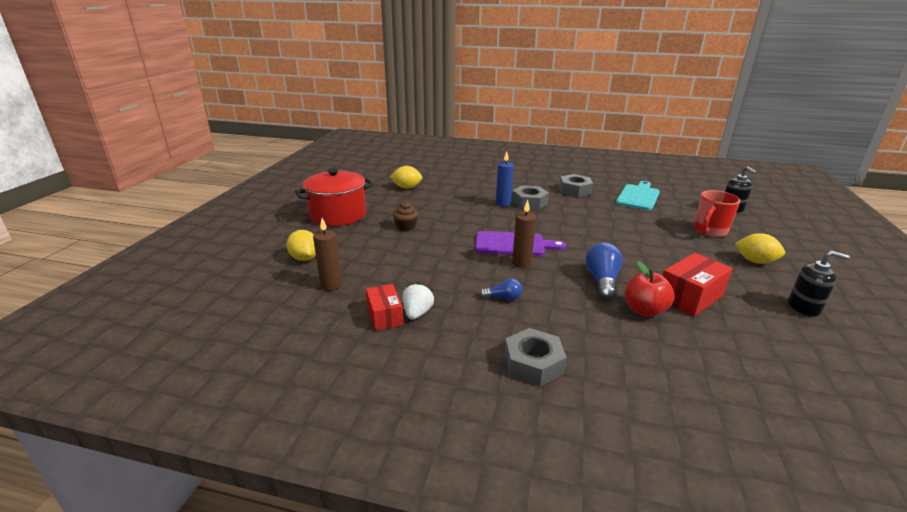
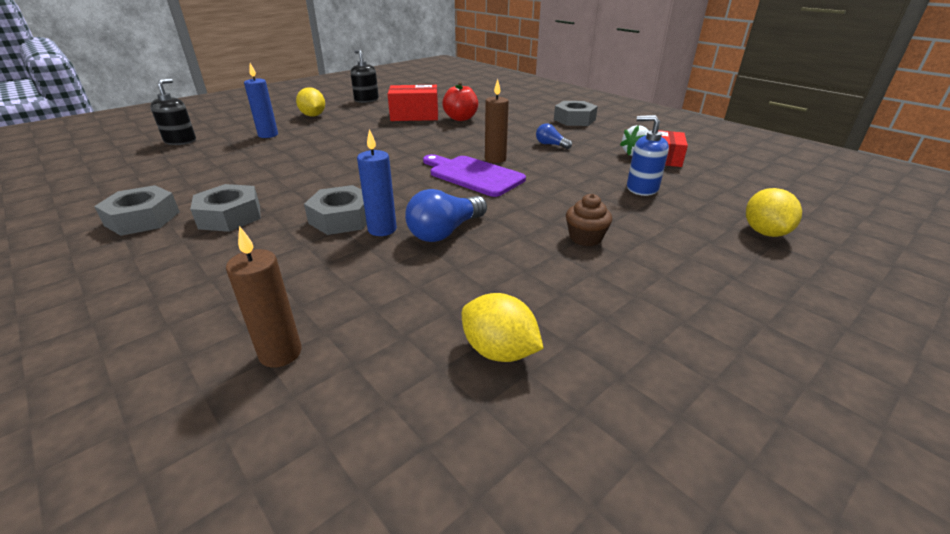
camera: 145 degrees left, 5 degrees up
(331, 285) = (721, 192): brown candle -> brown candle (280, 353)
(338, 215) = (710, 308): red pot -> none
(392, 270) = (642, 188): none -> blue soap dispenser
(602, 181) = (142, 219): none -> grey nut
(602, 281) = (452, 134): blue light bulb -> blue light bulb (445, 232)
(638, 196) = (196, 180): turquoise cutting board -> none
(709, 231) = (268, 135): red mug -> blue candle

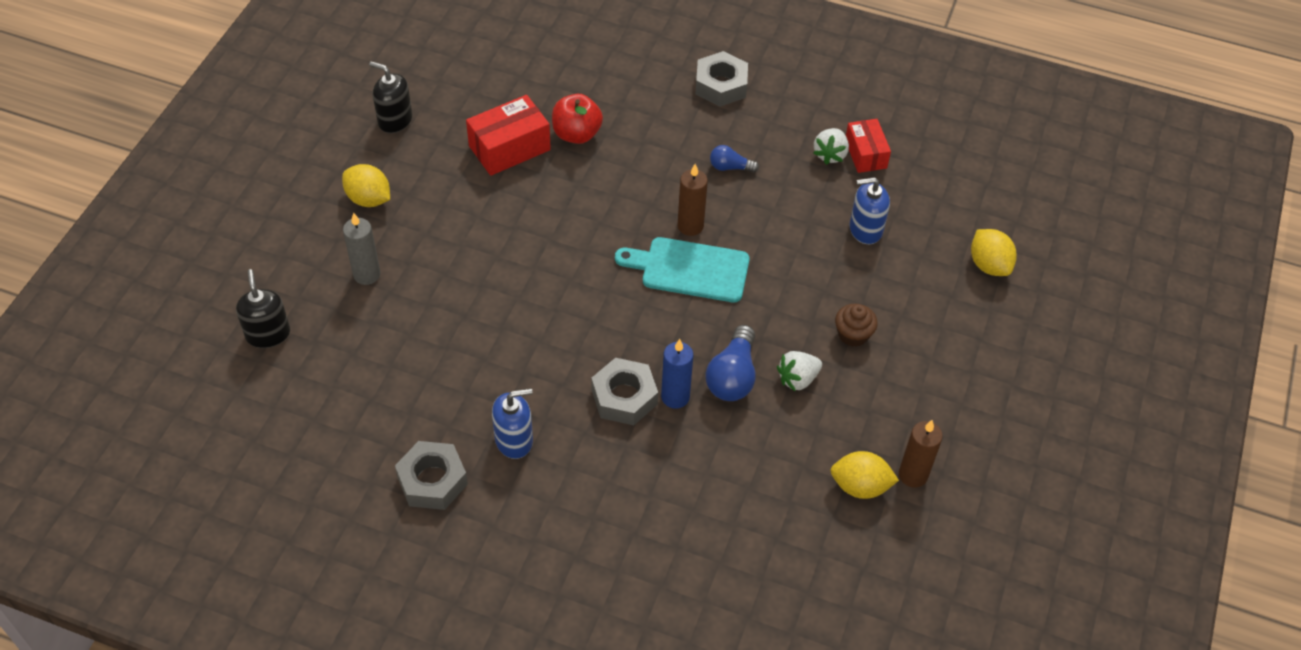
camera: 30 degrees left, 20 degrees up
(230, 216) = (514, 440): grey nut -> blue soap dispenser
(268, 135) = (367, 274): blue candle -> grey candle
(280, 353) = (723, 554): brown candle -> brown candle (913, 475)
(473, 175) = (690, 269): purple cutting board -> turquoise cutting board
(504, 249) = (797, 379): none -> white strawberry

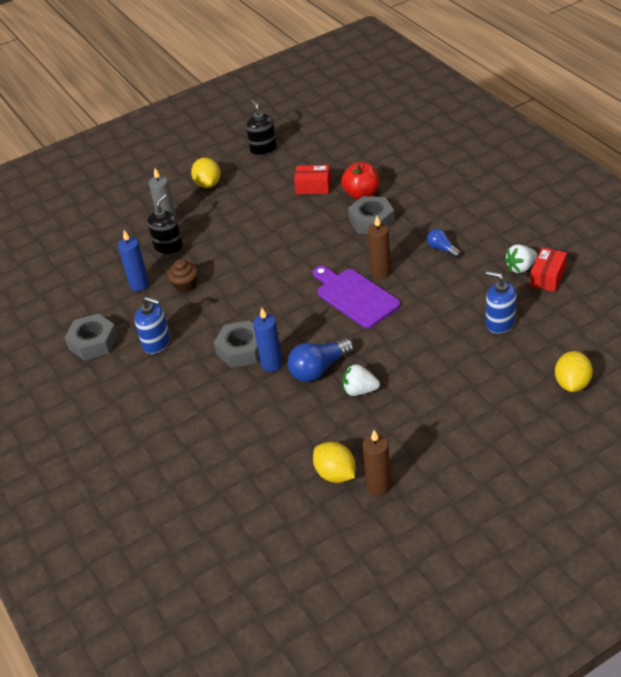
camera: 45 degrees right, 10 degrees down
(268, 334) = (89, 231): black soap dispenser -> black soap dispenser (168, 247)
(415, 376) = (139, 285): none -> blue candle
(509, 148) = (313, 187): red box -> red box, size x0.66
(690, 269) = (355, 296): turquoise cutting board -> purple cutting board
(721, 85) = (484, 199): grey nut -> grey nut (371, 221)
(853, 334) = (425, 382): brown cupcake -> brown cupcake (185, 285)

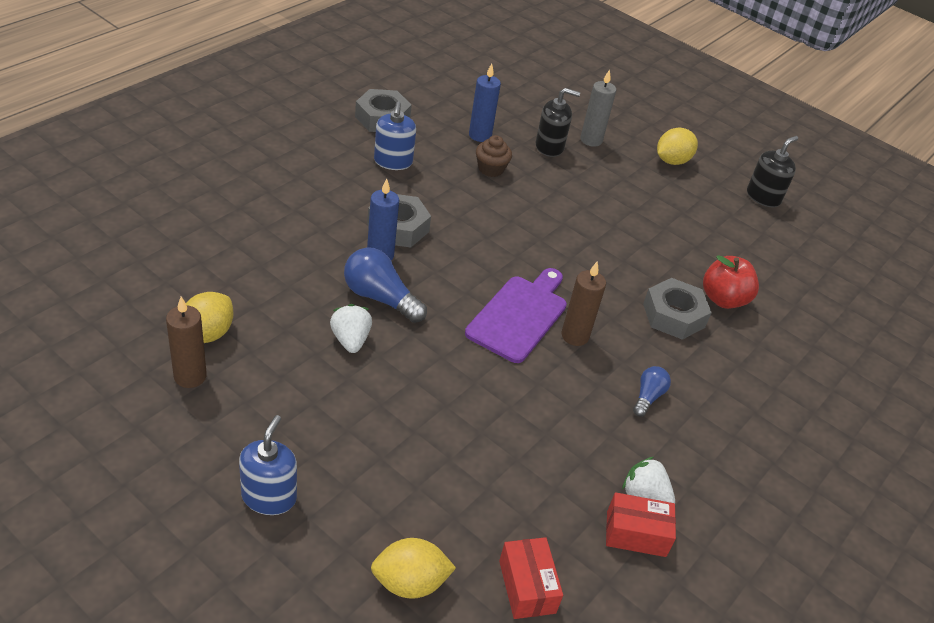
camera: 60 degrees right, 0 degrees up
(313, 187) = (713, 251): red box -> red box (527, 587)
(500, 322) = (516, 479): blue soap dispenser -> blue soap dispenser (269, 497)

